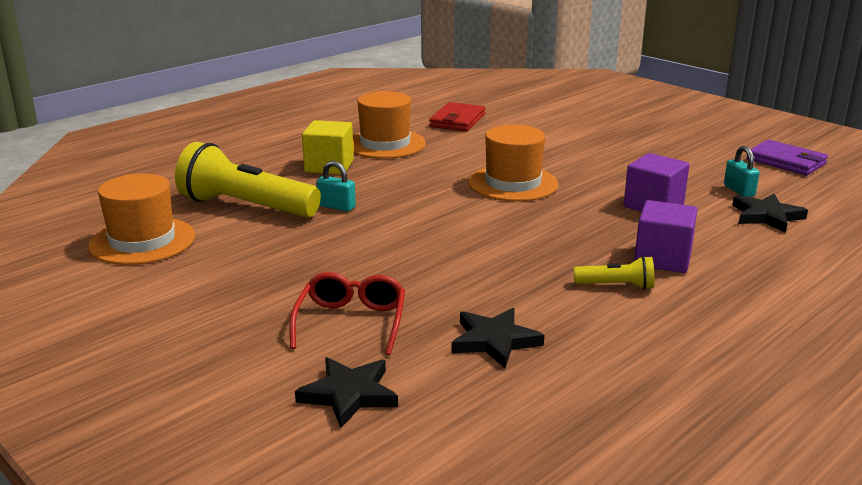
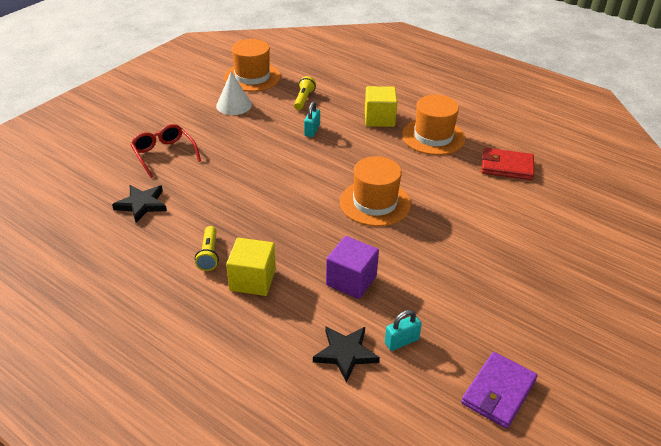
camera: 80 degrees right, 15 degrees up
(226, 259) = (234, 105): none -> white cone
(245, 207) = (304, 99): yellow flashlight -> yellow flashlight, size x0.46
(349, 394) = (96, 162): black star -> none
(351, 322) = (164, 154): red glasses -> red glasses turned 120 degrees counterclockwise
(662, 259) = (252, 280): purple cube -> yellow cube

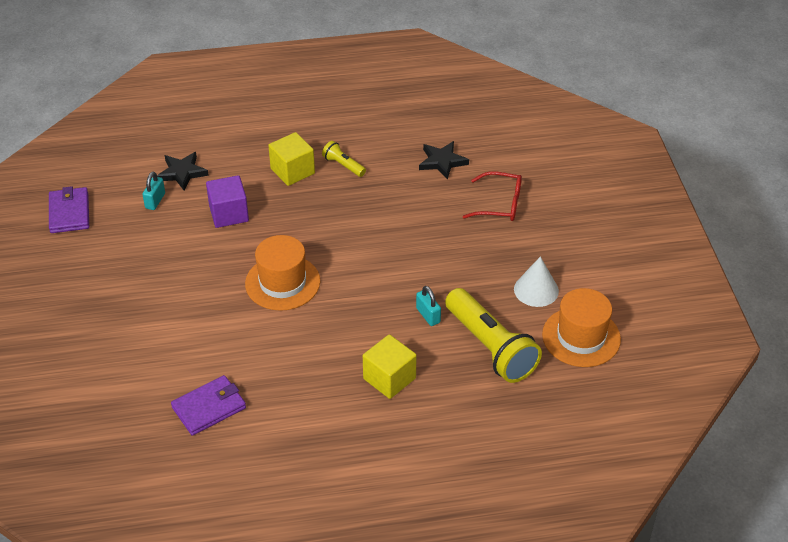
camera: 135 degrees right, 5 degrees up
(304, 99) = (491, 347): yellow flashlight -> yellow flashlight, size x2.15
(433, 136) = (313, 394): orange hat -> none
(506, 166) = (209, 407): red wallet -> purple wallet

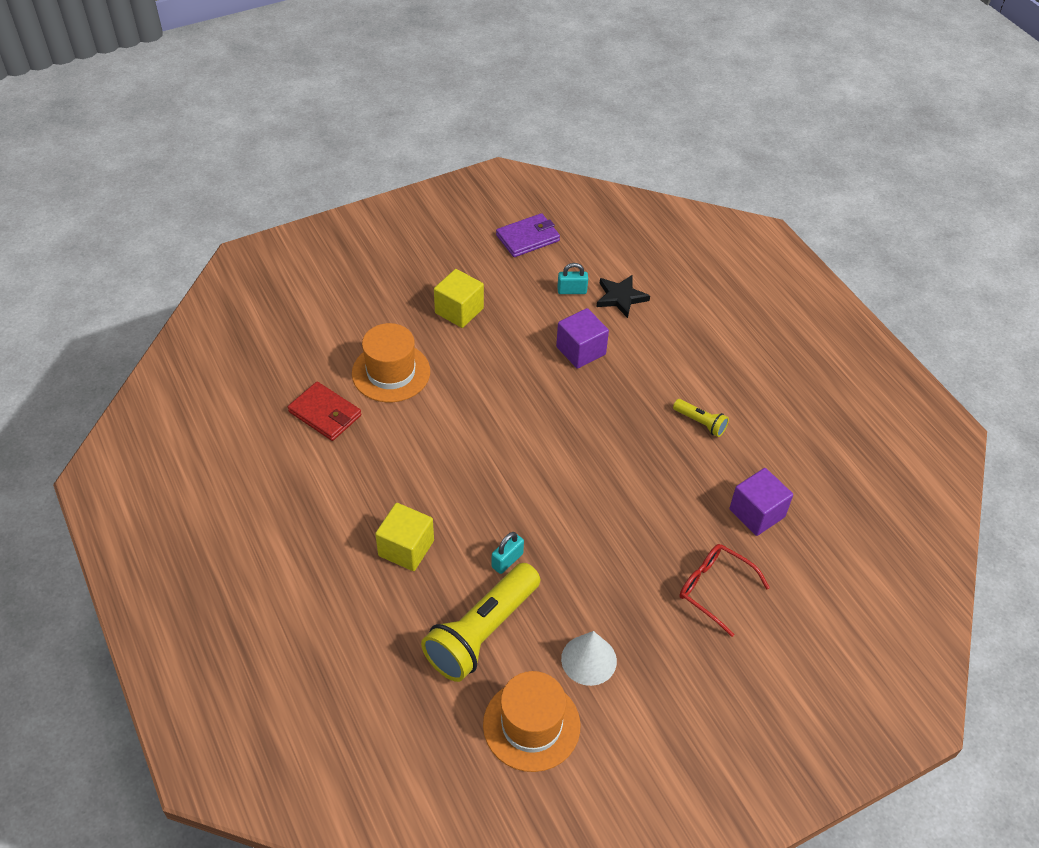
camera: 70 degrees right, 5 degrees up
(209, 407) = (325, 414): purple wallet -> red wallet
(282, 282) = (504, 421): orange hat -> orange hat (391, 372)
(292, 171) = (668, 382): yellow cube -> yellow cube (459, 311)
(343, 165) = (700, 423): yellow flashlight -> yellow flashlight turned 105 degrees clockwise
(442, 161) = (757, 513): black star -> purple cube
(500, 204) = (714, 589): red glasses -> red glasses turned 135 degrees clockwise

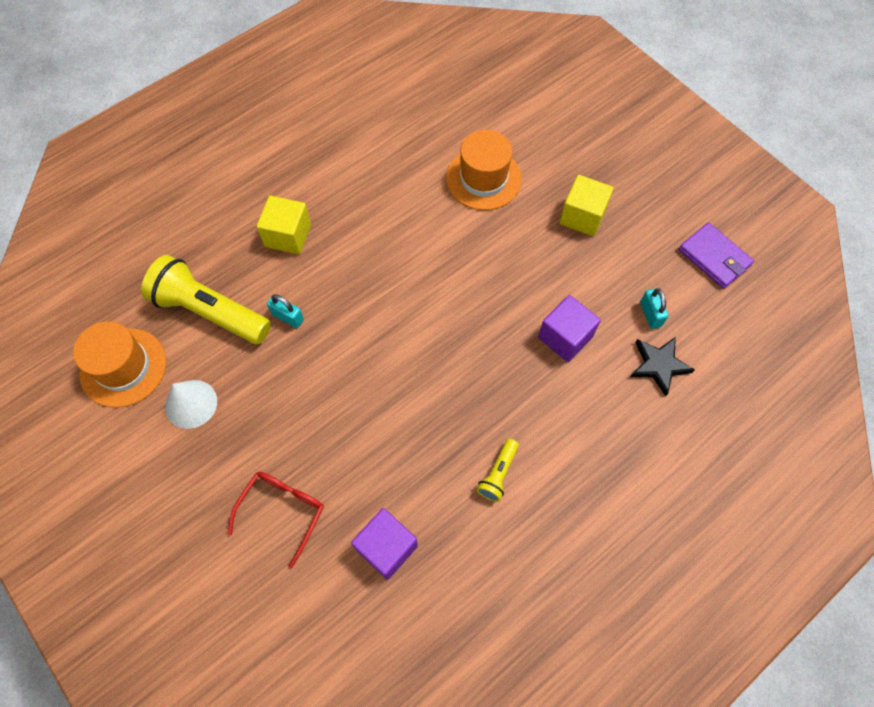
camera: 80 degrees right, 15 degrees up
(325, 414) = (421, 142): red wallet -> none

